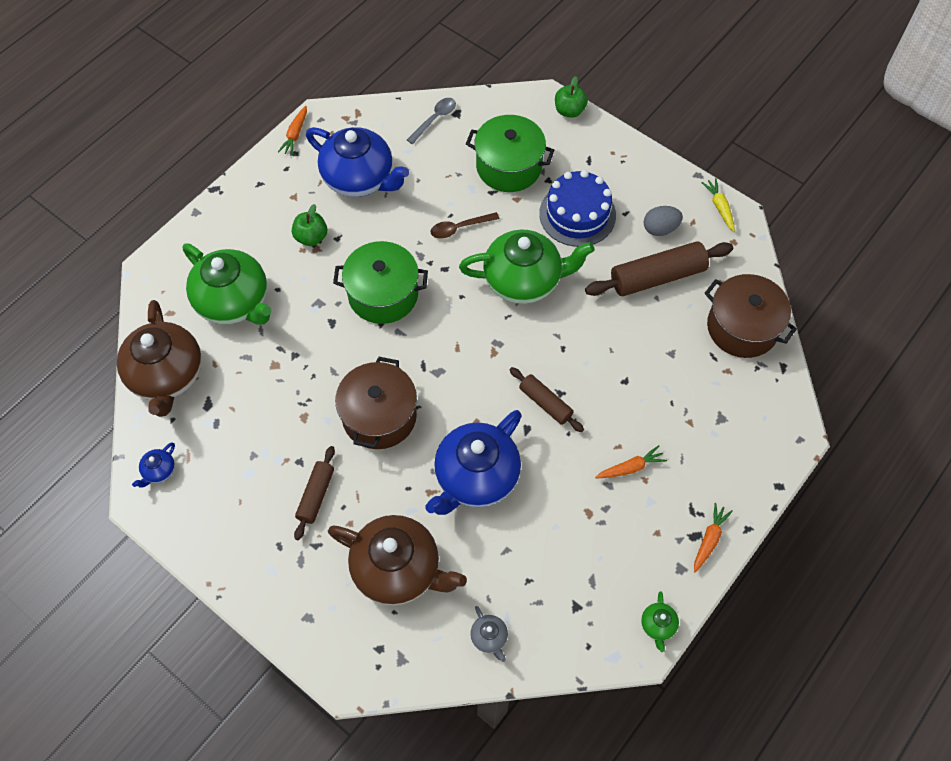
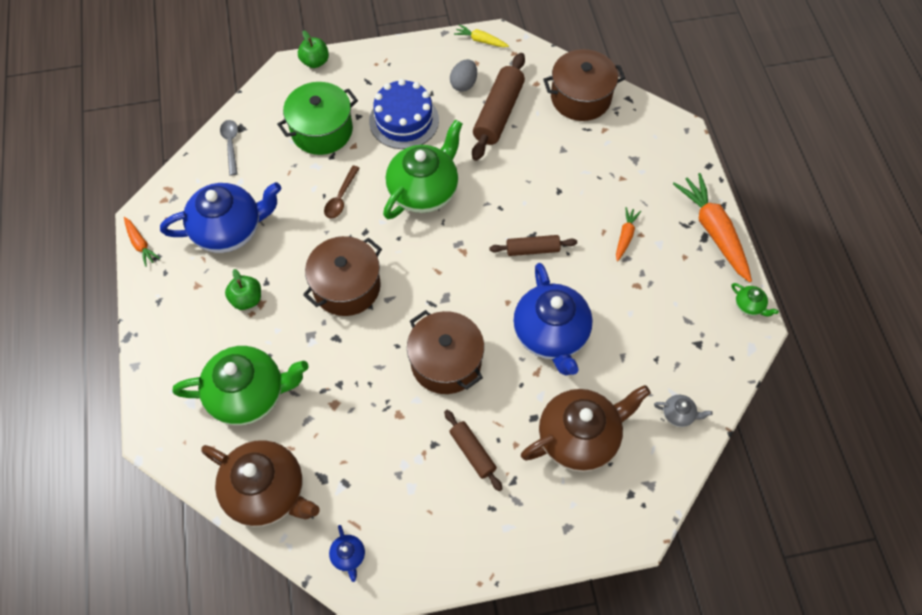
camera: 50 degrees left, 0 degrees up
(383, 294) = (346, 286): green pot -> brown pot
(709, 539) = (713, 231): orange carrot -> orange carrot, size x2.02

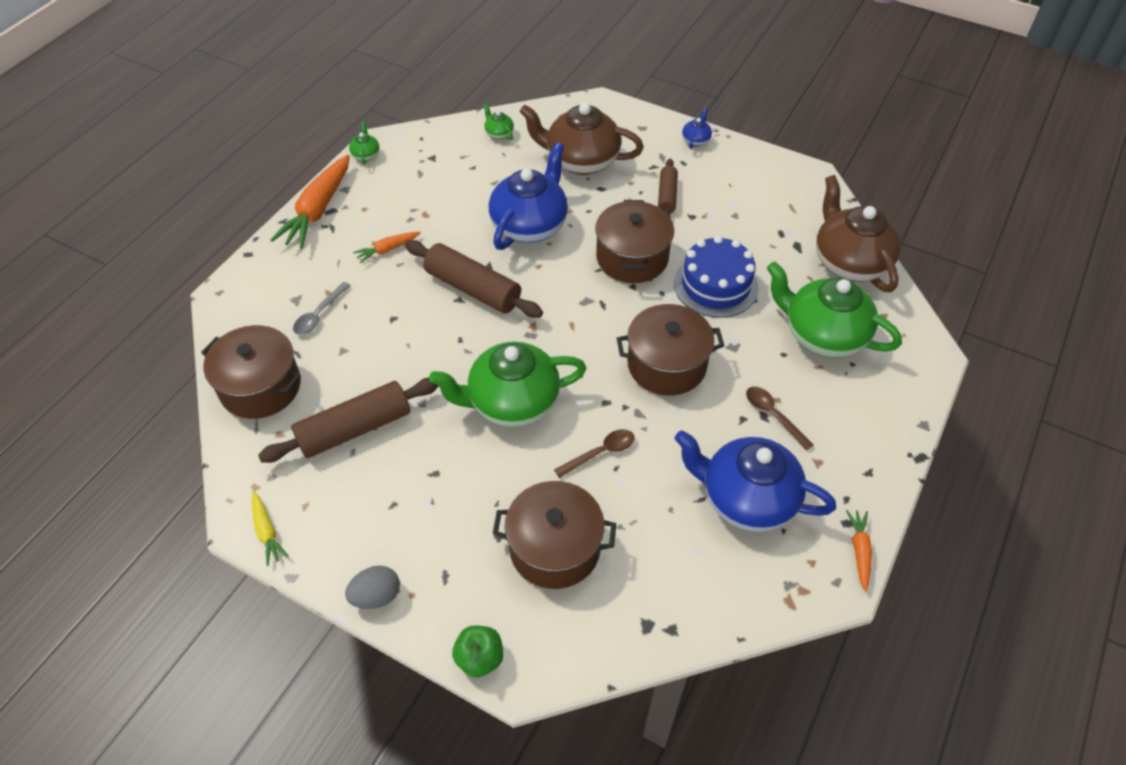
camera: 140 degrees left, 10 degrees down
(231, 145) = (675, 609): grey spoon -> grey spoon (319, 315)
(247, 299) = (773, 415): green apple -> brown spoon
(322, 130) = (555, 548): green pot -> brown pot
(348, 556) = (810, 194): blue teapot -> blue teapot (696, 140)
(404, 120) = (455, 493): blue cake -> blue cake (715, 285)
(463, 84) = (348, 489): grey egg -> grey egg (376, 596)
(532, 249) = (473, 289): brown rolling pin -> brown rolling pin, size x1.71
(678, 414) = (499, 133): grey teapot -> green teapot

